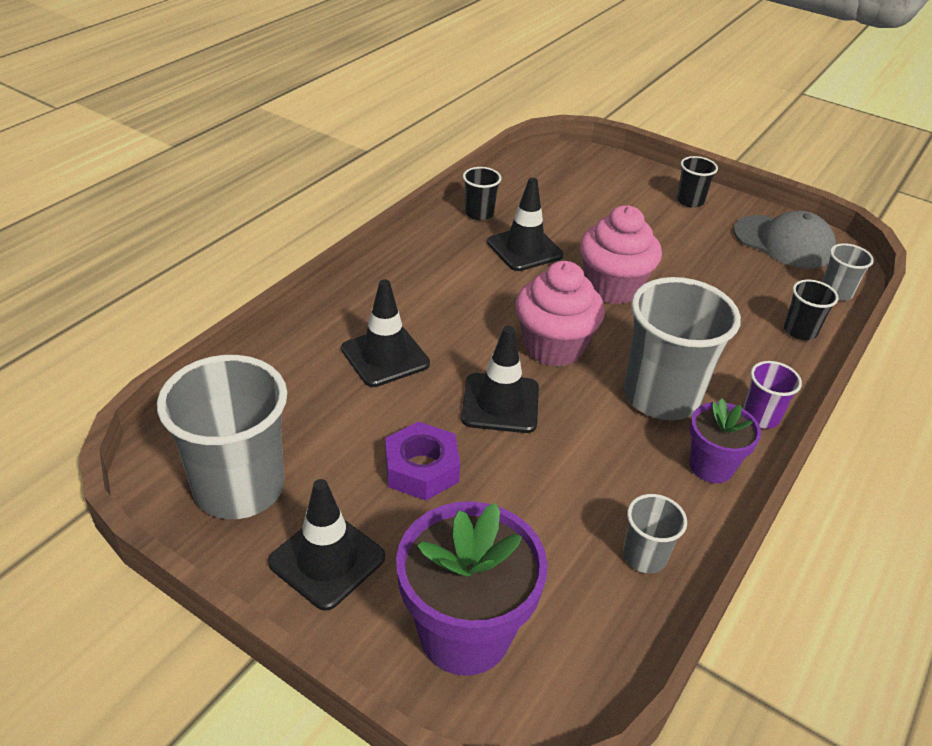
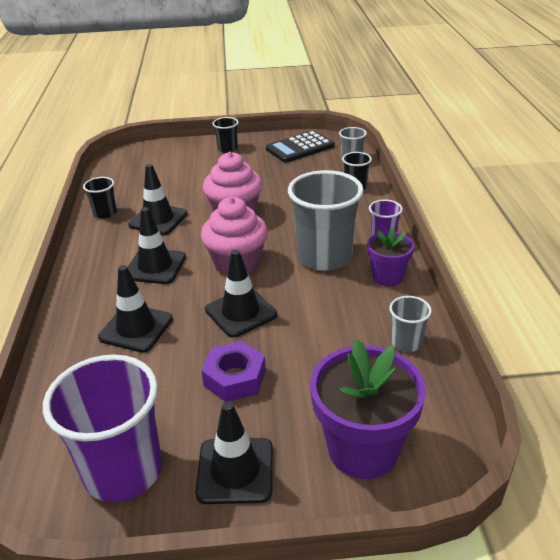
camera: 35 degrees left, 5 degrees down
(239, 487) = (123, 471): grey cup -> purple cup
(468, 301) = (155, 266): none -> black traffic cone
(784, 242) = (300, 147): grey cap -> black calculator

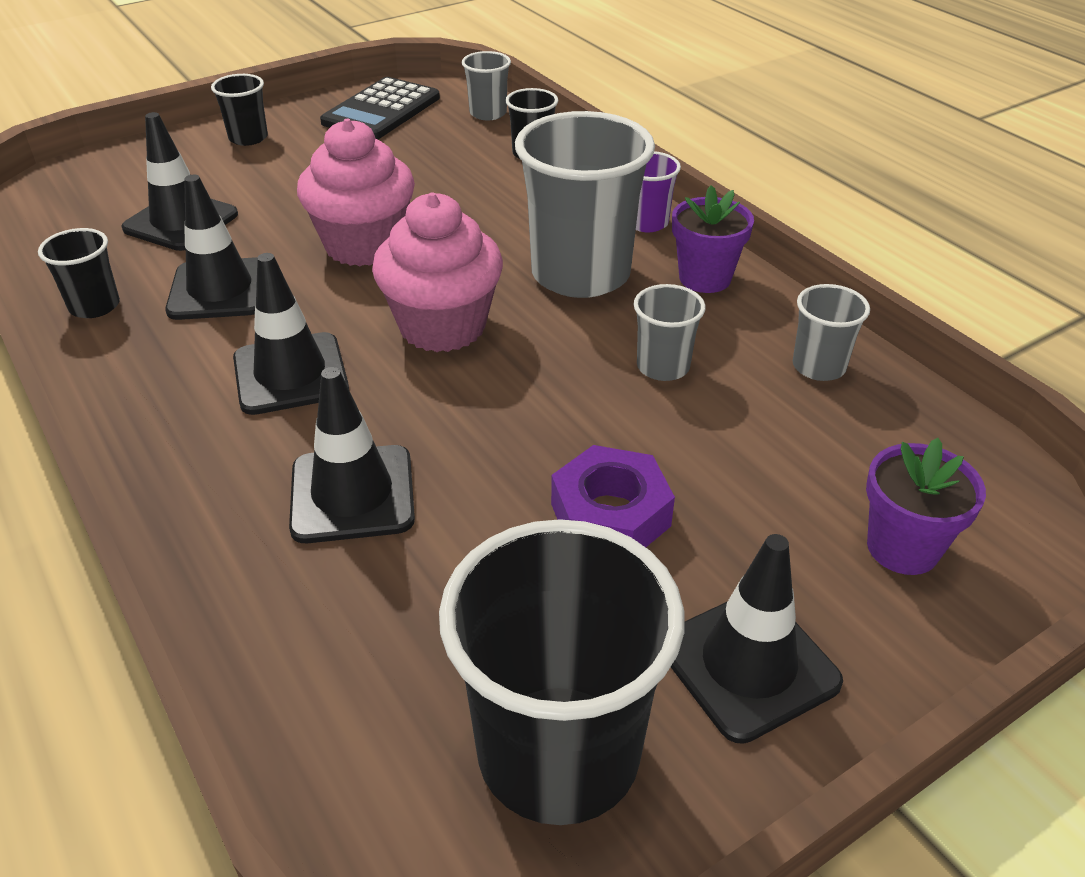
camera: 30 degrees left, 5 degrees up
(123, 471) = (558, 753): purple cup -> black cup
(241, 312) = (522, 404): black traffic cone -> black traffic cone (181, 222)
(323, 316) = (663, 367): none -> grey cup
(362, 449) = (902, 548): purple flower pot -> purple flower pot, size x0.58

